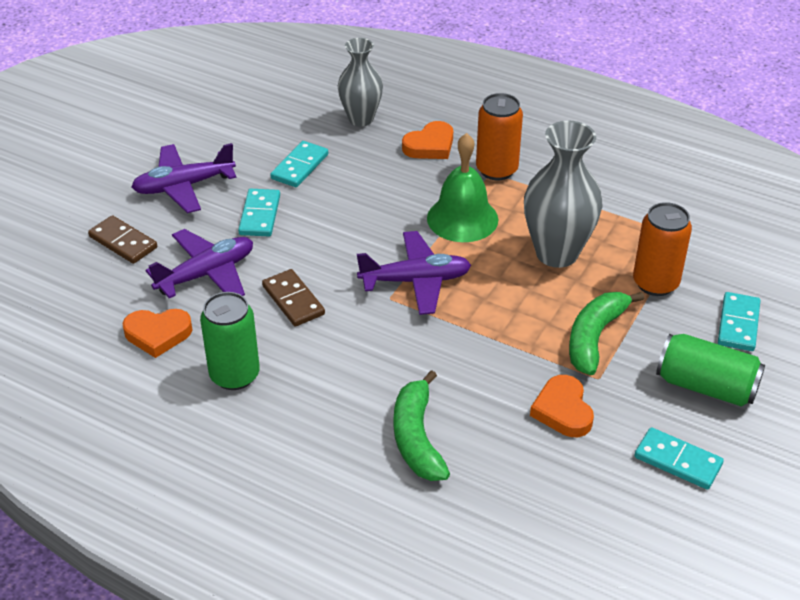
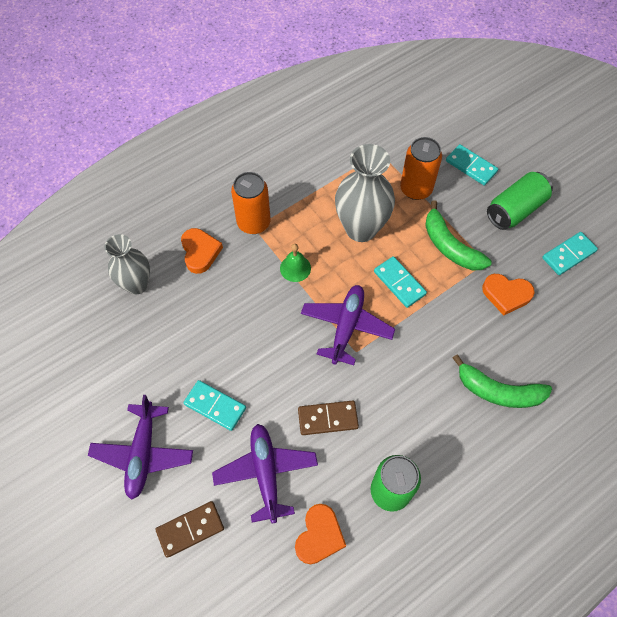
camera: 65 degrees left, 20 degrees up
(299, 166) = (171, 353): turquoise domino -> turquoise domino (399, 283)
(462, 218) = (295, 268): green bell -> green bell, size x0.55

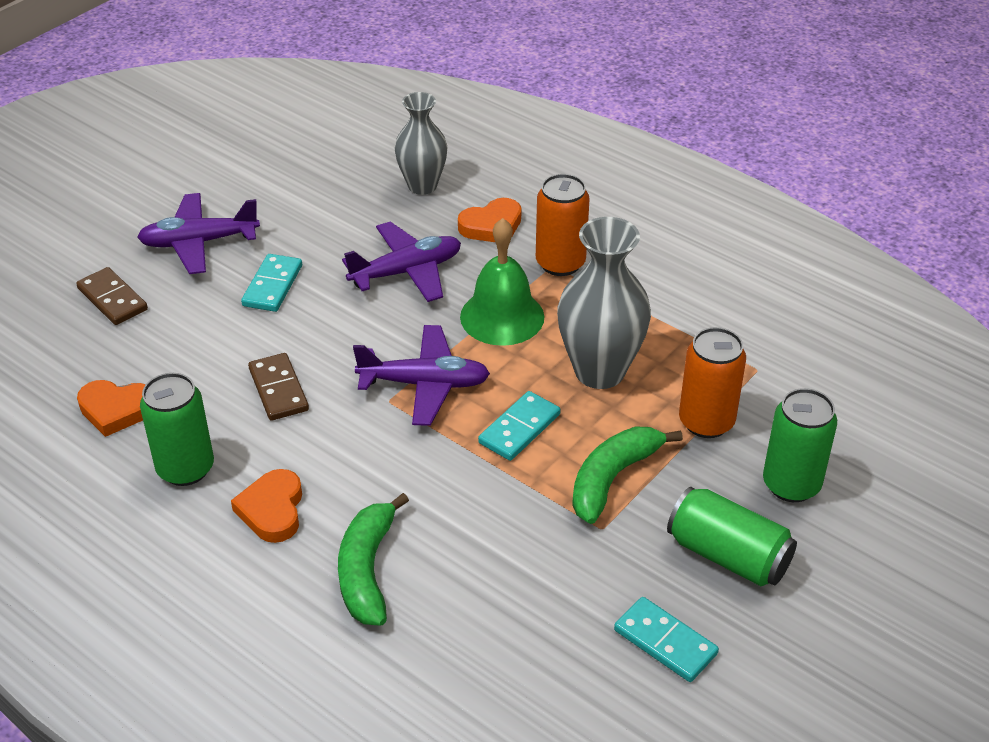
camera: 75 degrees right, 20 degrees down
(266, 473) = (192, 347): purple plane -> purple plane (406, 272)
(295, 268) = (502, 316): green bell -> green bell, size x1.82
(471, 166) = (791, 484): turquoise domino -> green can
(506, 295) = (547, 561): orange heart -> orange heart (272, 510)

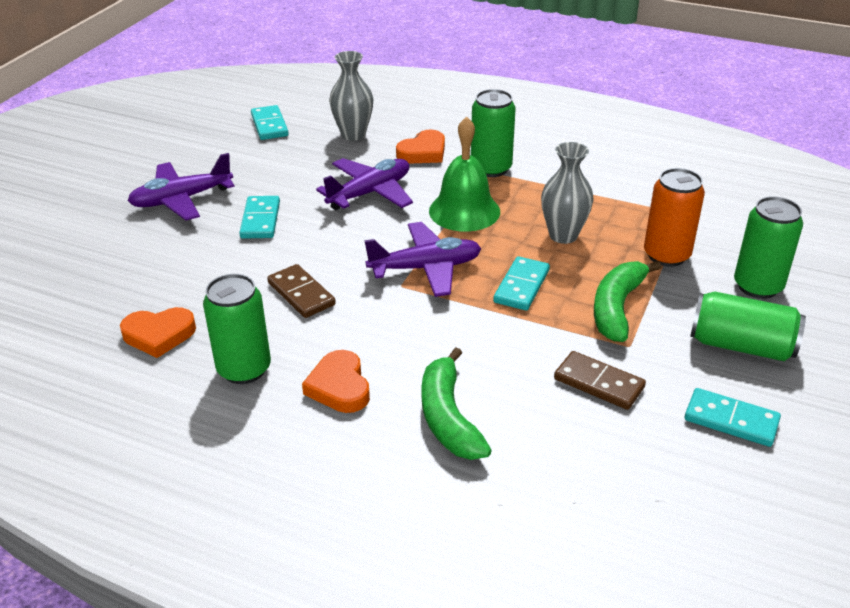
camera: 15 degrees left, 5 degrees down
(112, 299) = (120, 252): brown domino -> brown domino (598, 383)
(332, 156) = (269, 125): none -> turquoise domino
(560, 263) = (491, 168): orange can -> green can
(599, 371) = (563, 235): grey vase -> grey vase, size x0.67

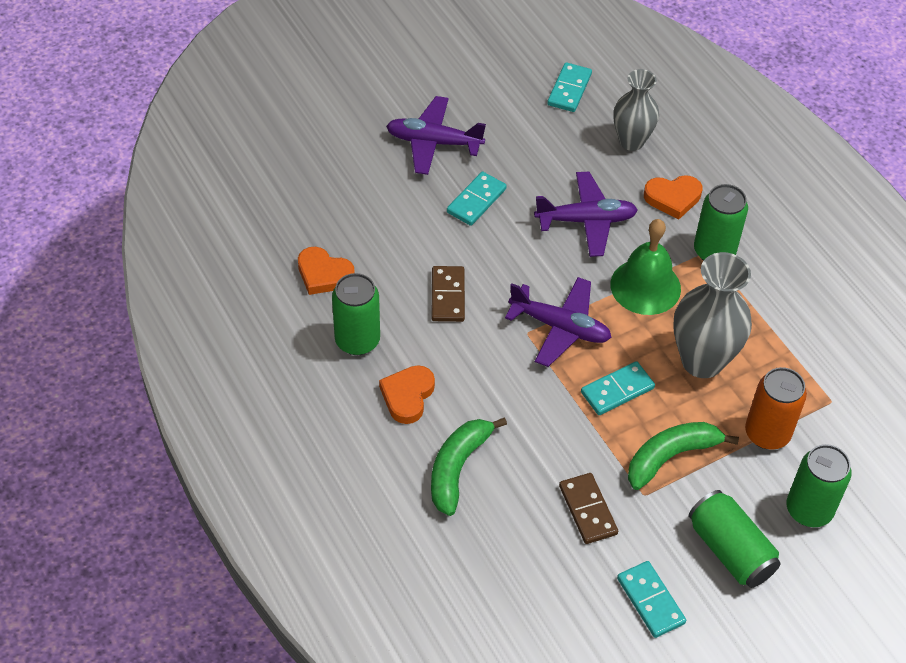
camera: 35 degrees right, 15 degrees up
(563, 235) = (702, 361): grey vase -> grey vase, size x1.50

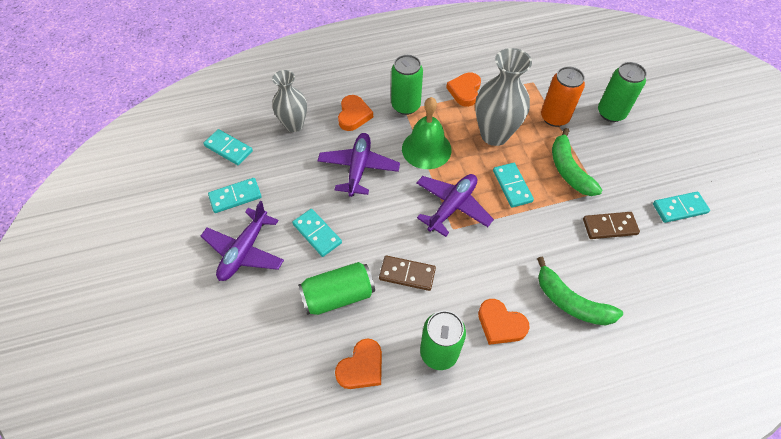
camera: 75 degrees left, 5 degrees up
(502, 115) = (235, 196): none -> turquoise domino
(730, 550) = (640, 158): green can -> green can (338, 295)
(773, 316) = (464, 91): none -> orange heart

